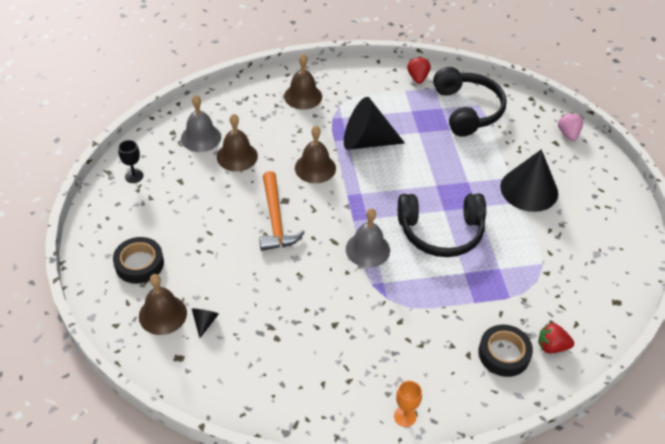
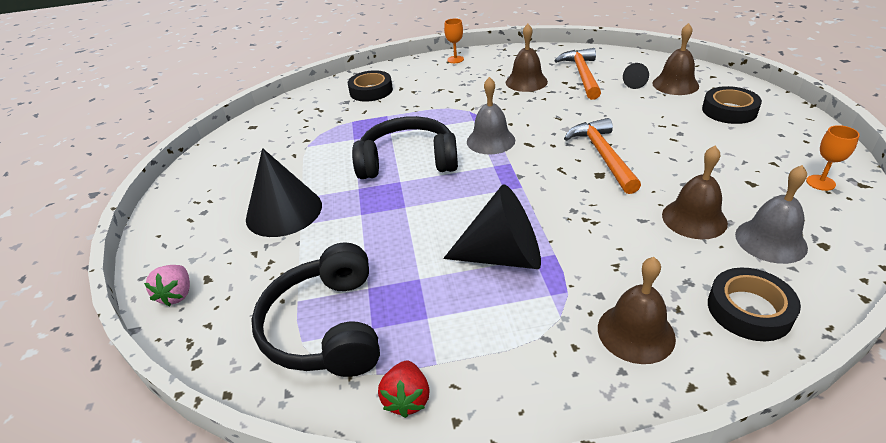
camera: 175 degrees left, 10 degrees down
(134, 176) = (820, 183): black goblet -> orange goblet
(240, 102) = (749, 310): none -> black tape
(253, 350) = (582, 75): none -> orange hammer
(315, 168) = (573, 213): brown bell -> brown bell (526, 82)
(552, 346) = (328, 97): red strawberry -> none

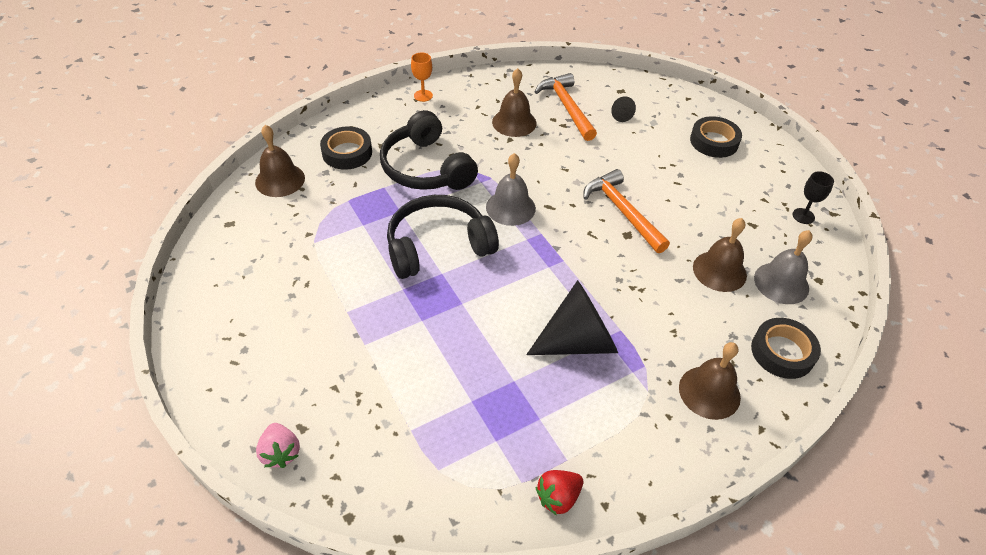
camera: 25 degrees left, 10 degrees up
(284, 211) = (337, 332): black cone -> none
(326, 327) = (454, 450): black headphones -> black headphones (426, 168)
(407, 399) = (558, 497): red strawberry -> red strawberry turned 75 degrees clockwise
(675, 84) = (658, 112): brown bell -> brown bell (280, 180)
(820, 183) = (803, 216): orange goblet -> black goblet

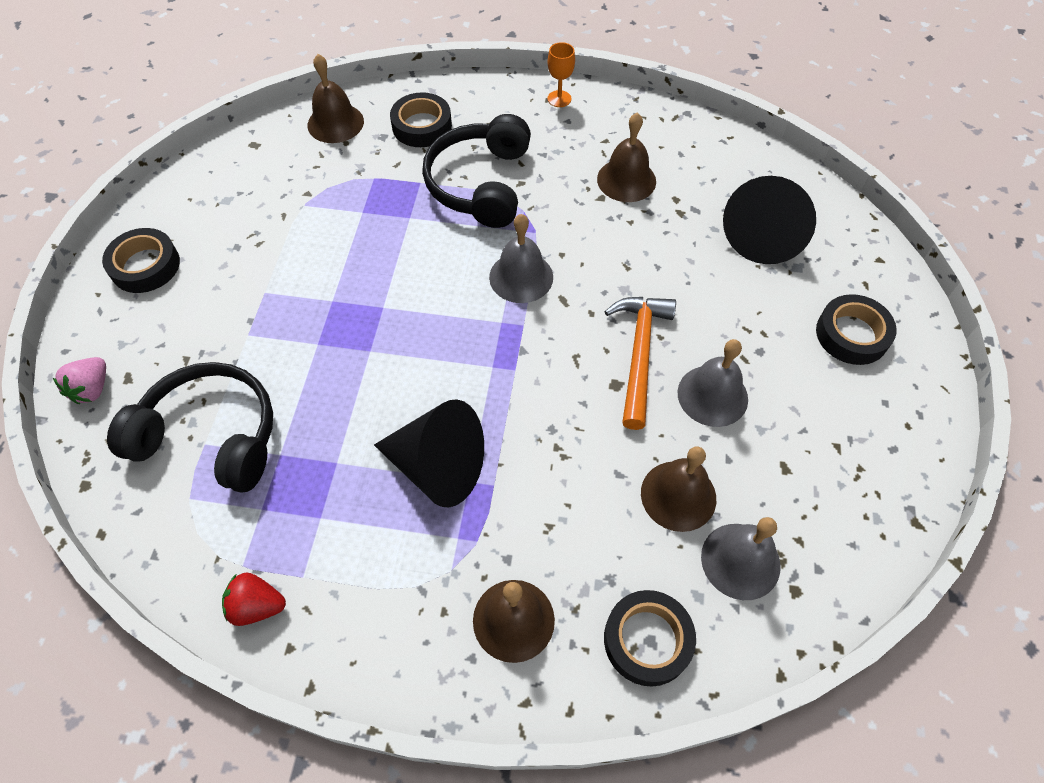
camera: 40 degrees right, 10 degrees up
(229, 347) = (145, 266): none -> black tape
(438, 246) = (407, 276): black headphones -> black headphones (211, 436)
(567, 107) = (707, 192): orange hammer -> none
(620, 115) = (763, 236): black cone -> black cone, size x2.41
(682, 210) = (712, 395): none -> grey bell
(803, 216) = (868, 500): black goblet -> none

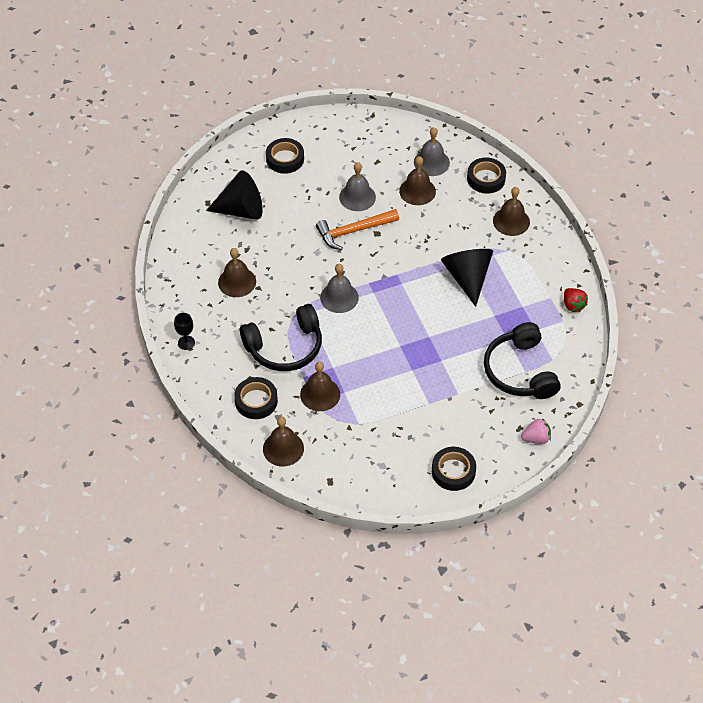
camera: 120 degrees left, 5 degrees down
(380, 187) = (320, 394): none -> brown bell
(559, 99) = (186, 342): orange goblet -> black goblet

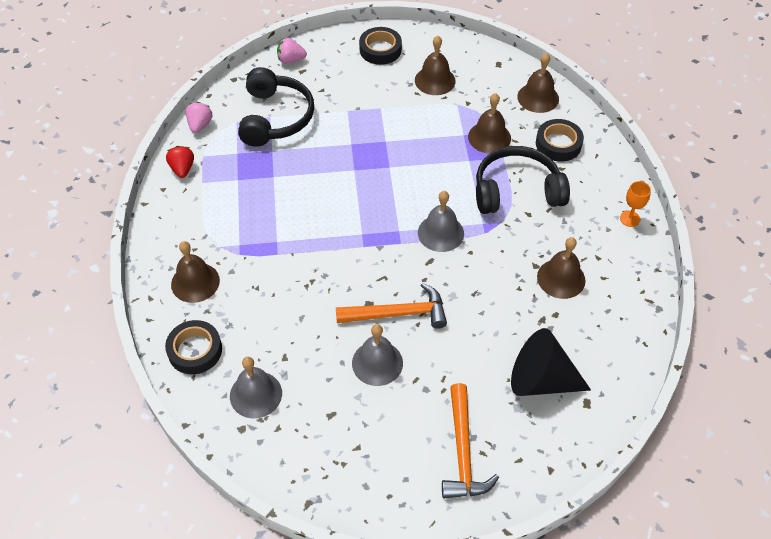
camera: 165 degrees left, 0 degrees up
(186, 342) = (629, 219): black goblet -> orange goblet
(285, 159) = (463, 452): black tape -> orange hammer
(417, 191) = (294, 353): brown bell -> brown bell (435, 80)
(467, 277) = (282, 224): black cone -> none
(582, 349) = (200, 125): none -> pink strawberry

